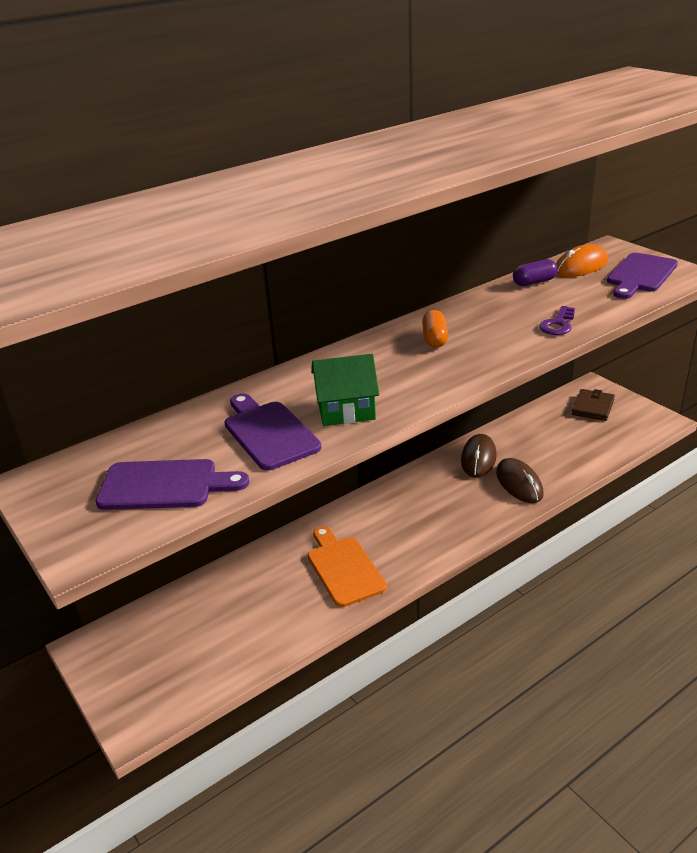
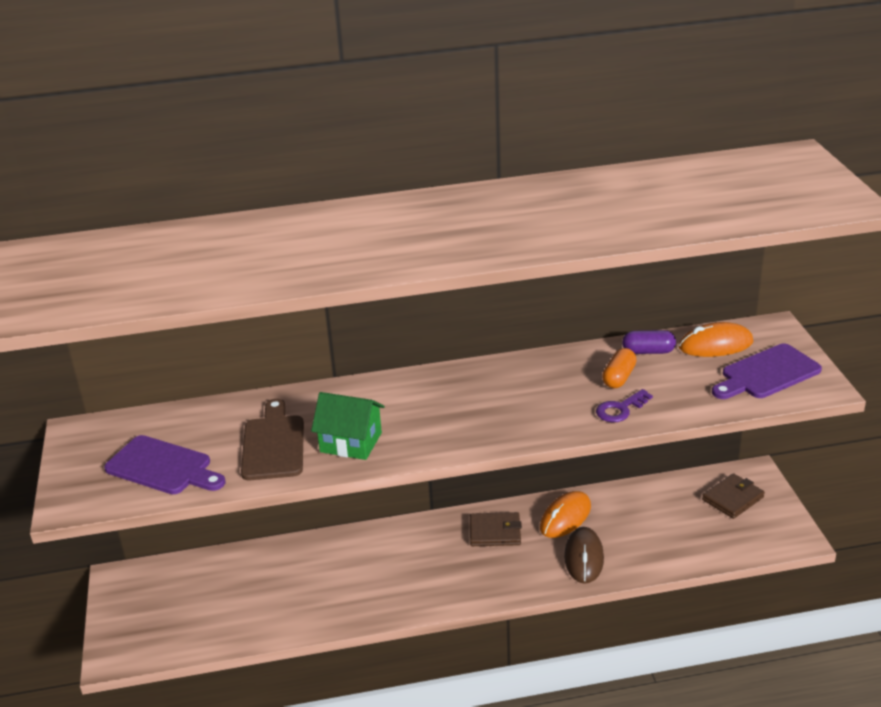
camera: 25 degrees right, 0 degrees up
(269, 433) = (273, 444): purple cutting board -> brown cutting board
(344, 568) = (359, 585): orange cutting board -> none
(430, 487) = (495, 532): none -> brown wallet
(435, 339) = (491, 390): orange capsule -> orange capsule (619, 377)
(478, 458) = (565, 517): brown mouse -> orange mouse

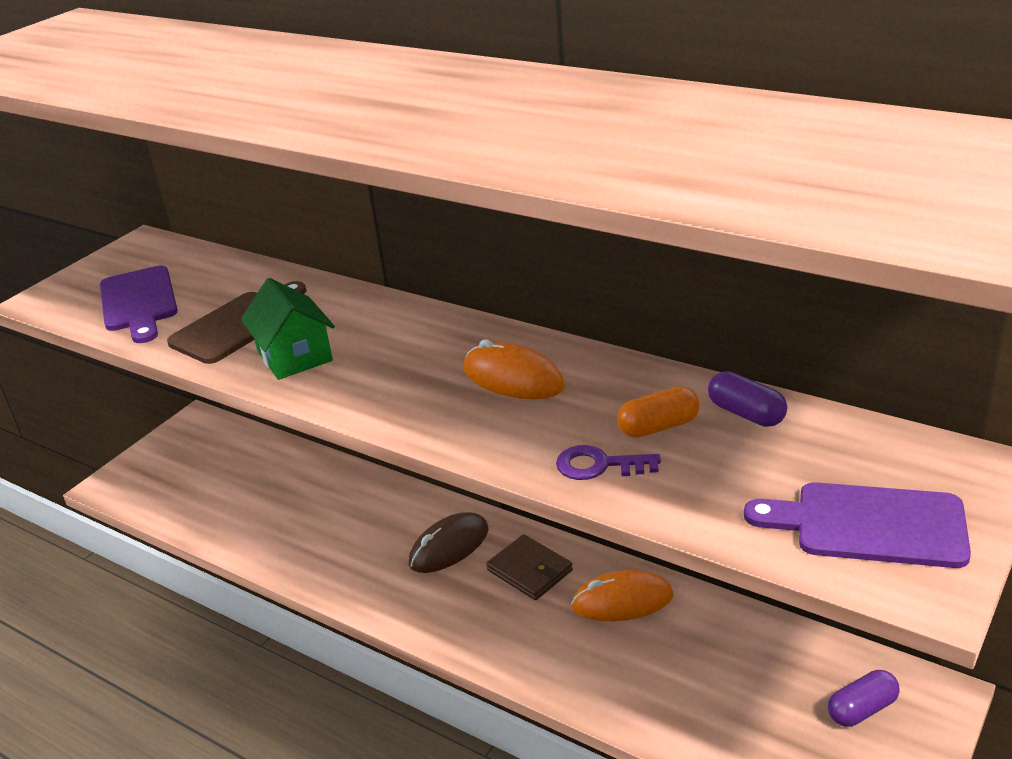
camera: 45 degrees right, 0 degrees up
(584, 558) = (582, 660): brown mouse -> brown mouse (449, 546)
(715, 345) = (853, 449): orange mouse -> orange mouse (513, 378)
(732, 498) = (862, 709): brown wallet -> purple capsule

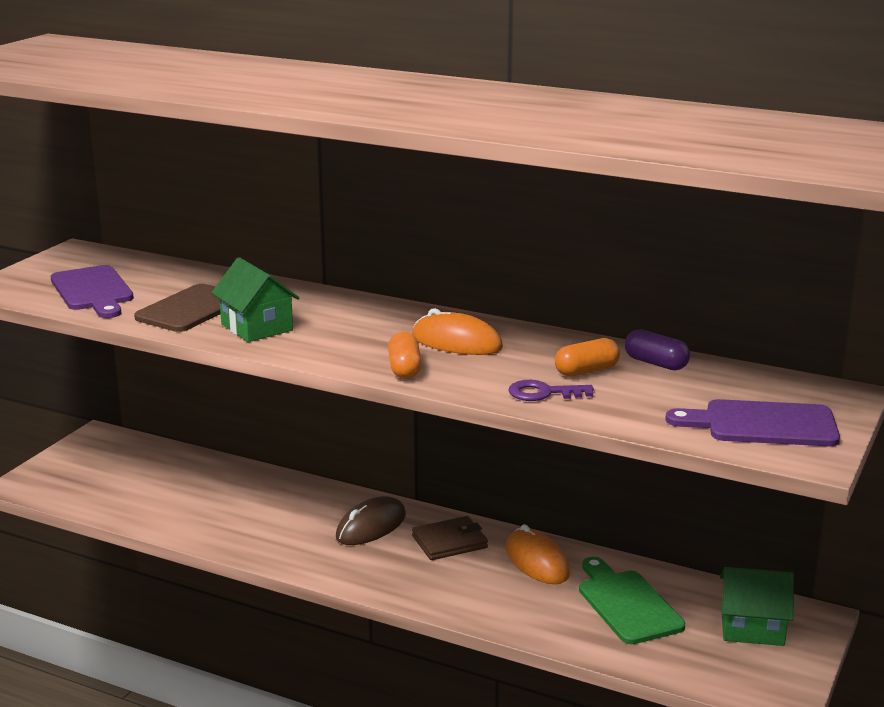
camera: 10 degrees left, 10 degrees down
(443, 423) = (404, 369): none -> orange capsule
(530, 570) = (449, 542): brown wallet -> brown wallet turned 60 degrees counterclockwise
(622, 601) = (537, 561): orange mouse -> orange mouse turned 75 degrees clockwise
(717, 668) = (627, 604): none -> green cutting board
(862, 709) = (752, 628): purple capsule -> green house

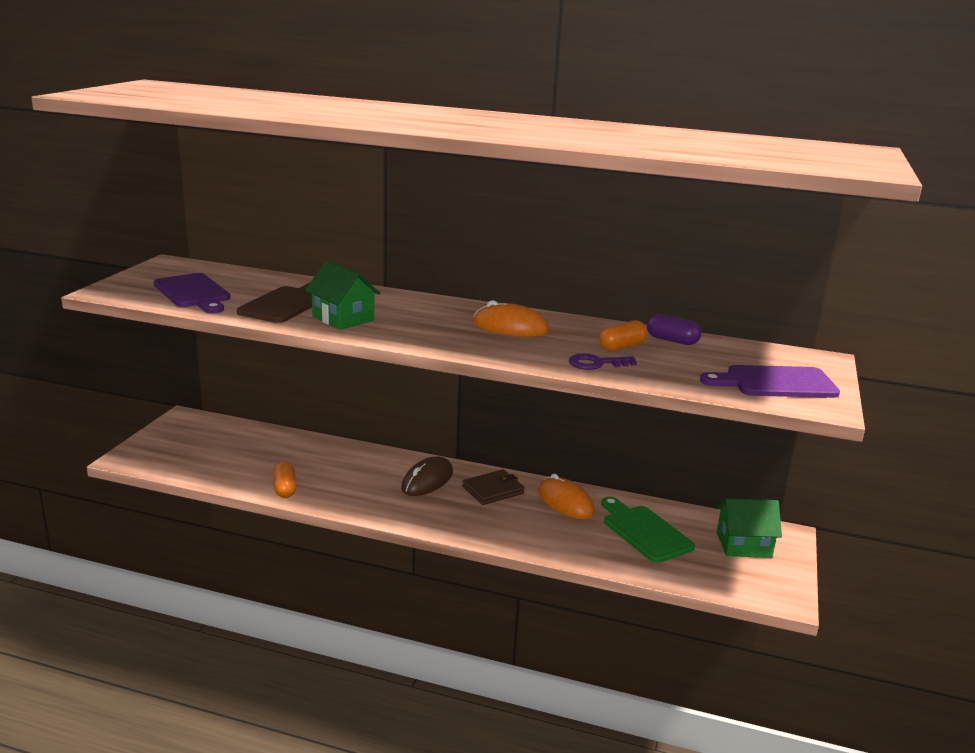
camera: 10 degrees left, 0 degrees up
(404, 369) = (477, 348): orange capsule -> orange capsule (285, 489)

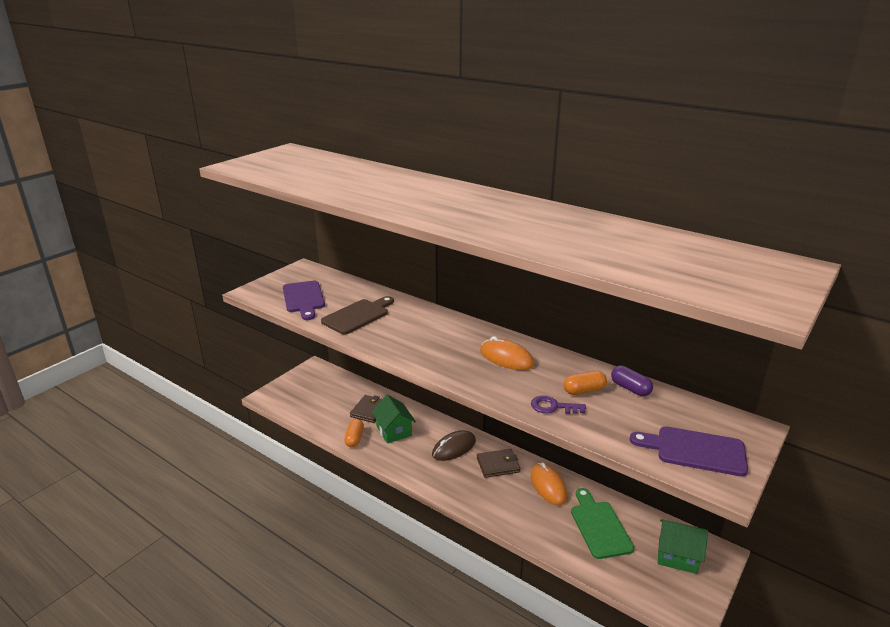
camera: 20 degrees right, 5 degrees up
(290, 456) = (369, 410): none -> brown wallet
(343, 318) = (389, 335): green house -> green house (394, 431)

